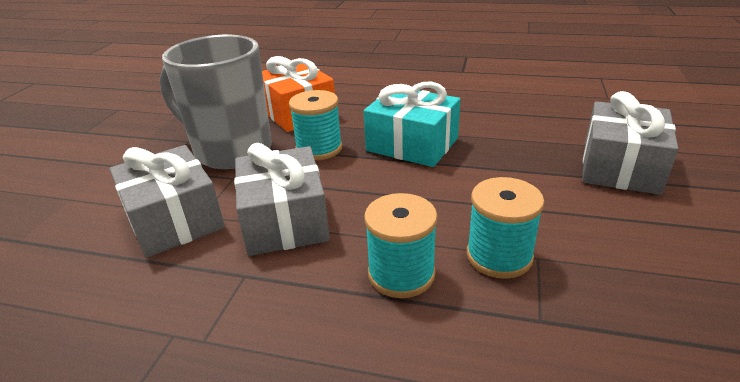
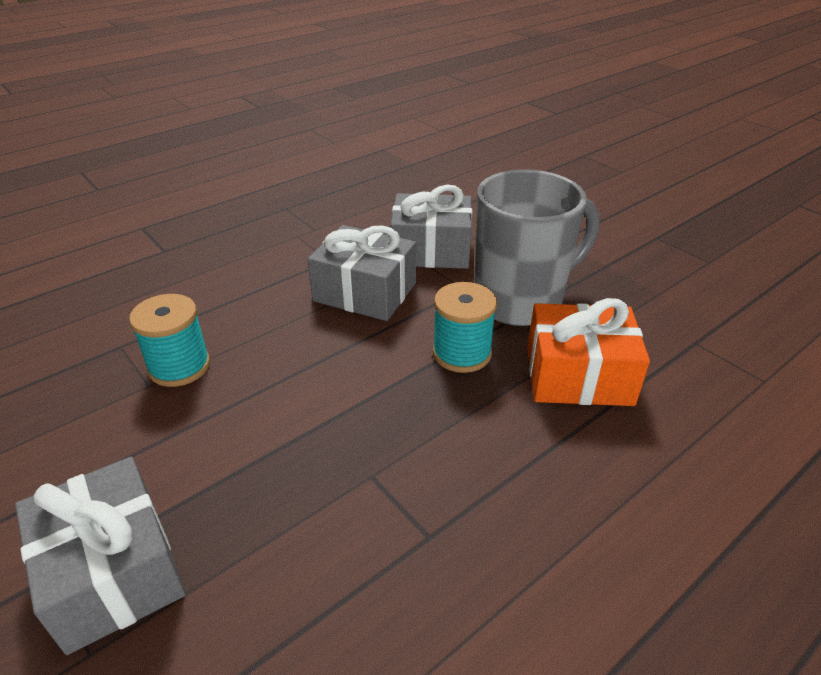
camera: 125 degrees right, 5 degrees up
(401, 274) = (237, 315): turquoise spool -> none
(412, 144) = (390, 424): turquoise gift -> none

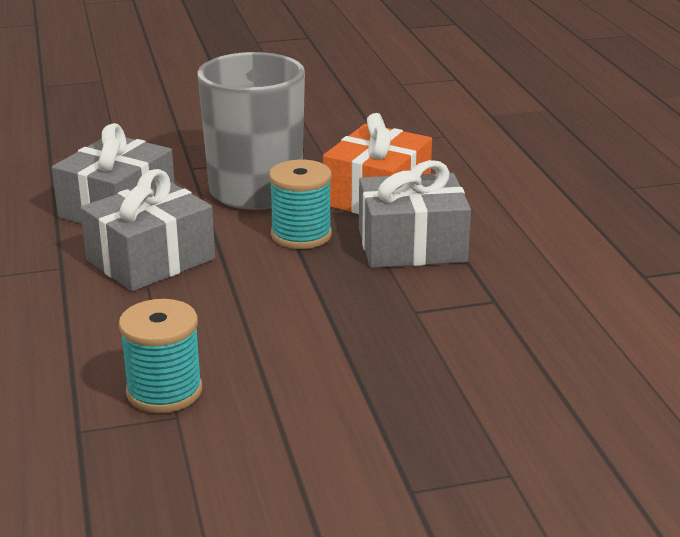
camera: 65 degrees left, 10 degrees down
(113, 571) = (431, 456): grey gift -> grey gift (412, 245)

